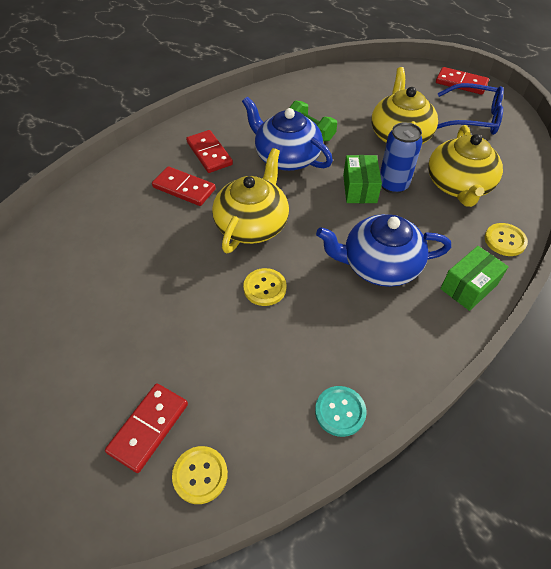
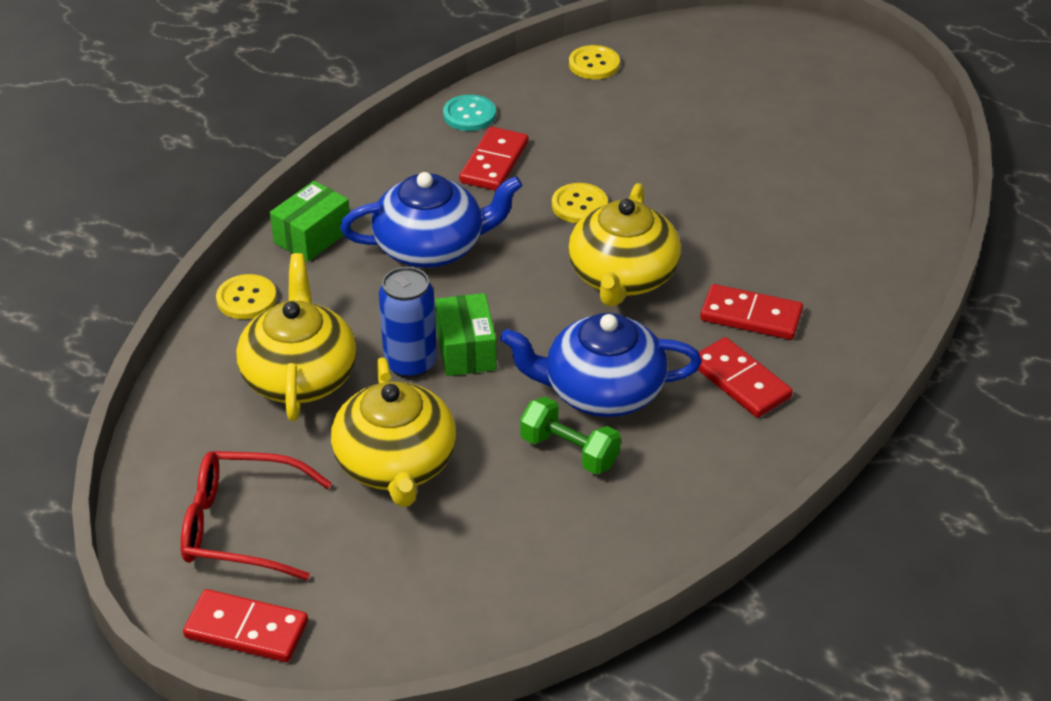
camera: 170 degrees right, 10 degrees down
(148, 428) = (658, 85): red domino -> red domino (494, 162)
(286, 157) = (601, 391): blue teapot -> blue teapot turned 150 degrees clockwise
(473, 118) = (242, 526): blue glasses -> red glasses

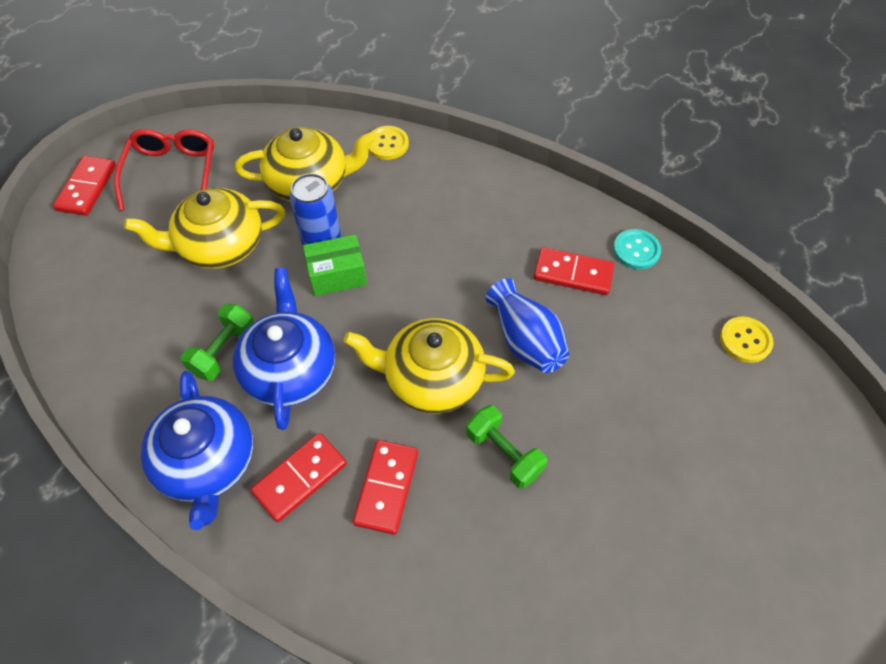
camera: 85 degrees right, 15 degrees up
(312, 236) = (459, 170): green box -> none
(431, 247) = (456, 242): blue teapot -> blue teapot (207, 463)
(579, 205) = (525, 340): yellow button -> blue vase
(713, 232) = (504, 453): none -> green dumbbell

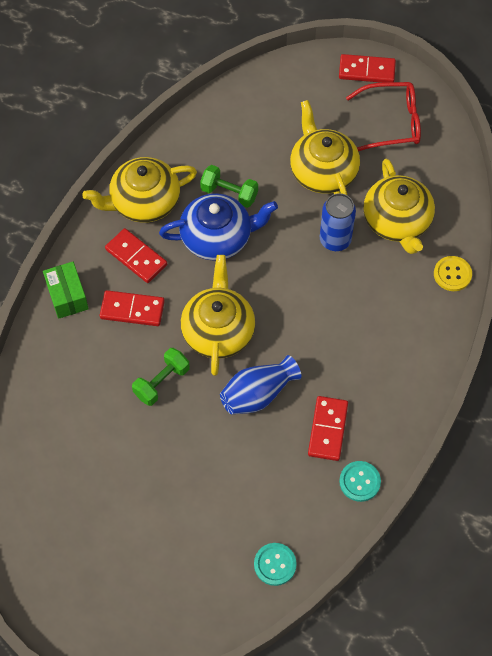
camera: 85 degrees right, 5 degrees up
(207, 463) = (144, 201): blue teapot -> yellow teapot
(337, 275) = (304, 255): green box -> green box (67, 296)
(745, 340) = (275, 564): yellow button -> turquoise button

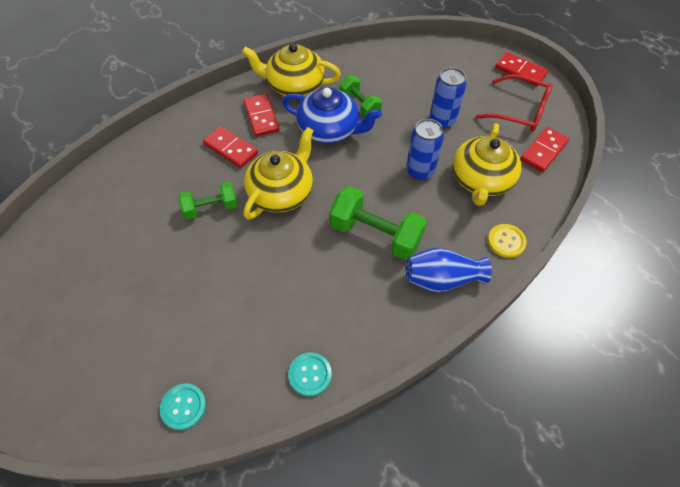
camera: 30 degrees right, 5 degrees down
(67, 296) = (194, 120): green box -> none
(258, 394) = (277, 254): blue vase -> blue vase (441, 279)
(323, 171) = (442, 120): yellow teapot -> blue can
(327, 429) = (313, 313): red domino -> red domino (543, 151)
(334, 327) = (375, 234): none -> green dumbbell

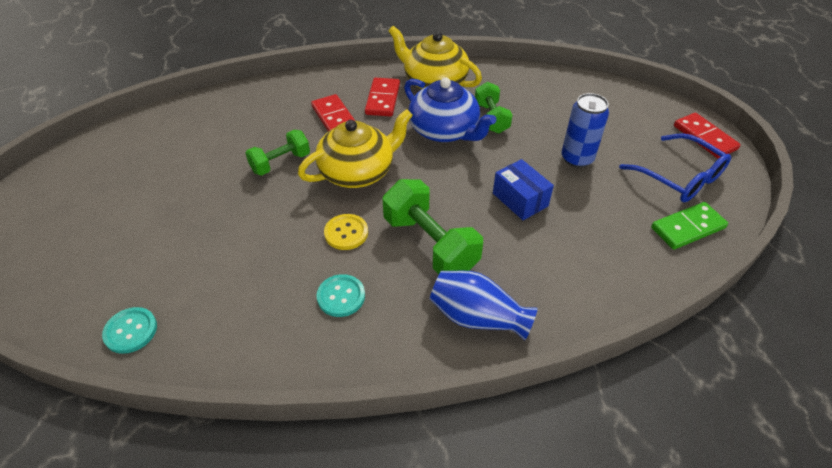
camera: 25 degrees right, 10 degrees down
(211, 208) = (280, 163): green dumbbell -> green dumbbell turned 45 degrees counterclockwise
(310, 374) = (270, 355): turquoise button -> turquoise button (341, 296)
(420, 171) = (520, 199): blue can -> blue box
(481, 180) = (588, 232): yellow teapot -> none
(506, 241) = (581, 307): yellow button -> yellow button (346, 233)
(519, 111) = (679, 177): red glasses -> blue glasses
(543, 151) = (687, 228): red domino -> green domino

